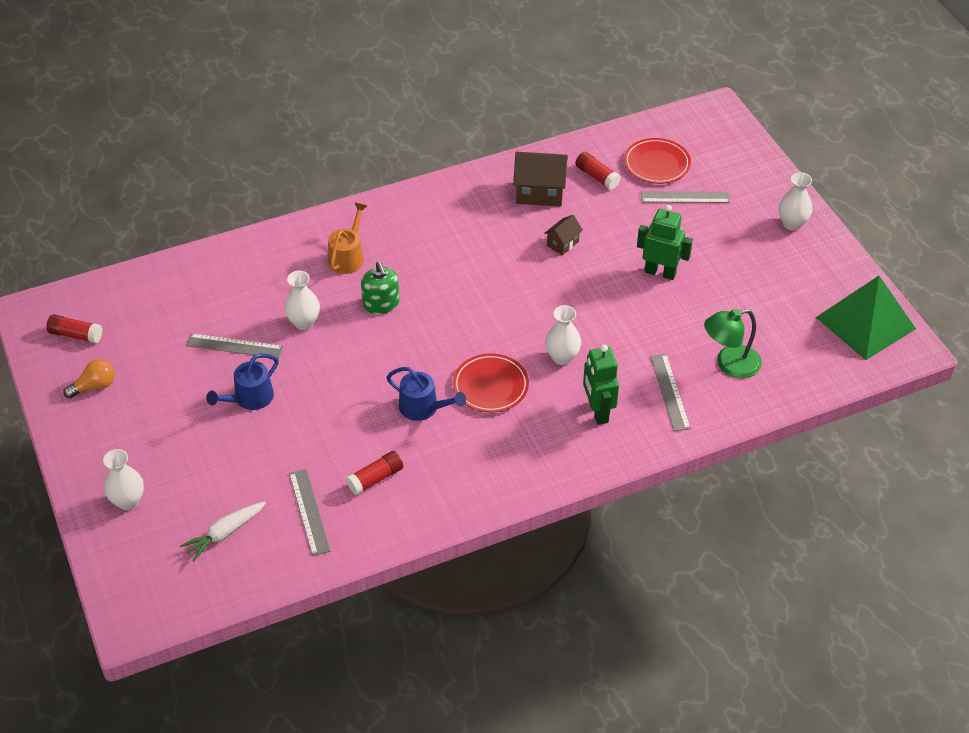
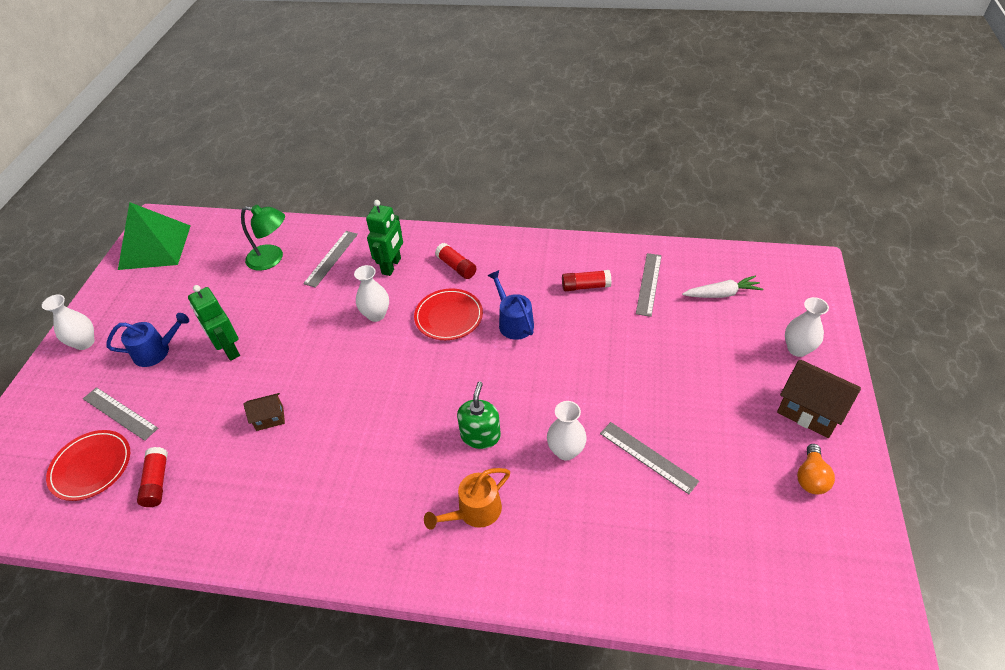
camera: 145 degrees left, 0 degrees up
(76, 335) = (824, 558): red glue stick -> red glue stick (456, 267)
(95, 386) = (811, 477): orange light bulb -> orange light bulb turned 75 degrees counterclockwise
(250, 398) = (656, 394): blue watering can -> blue watering can (156, 351)
(539, 193) = (227, 492): brown house -> brown house (810, 411)

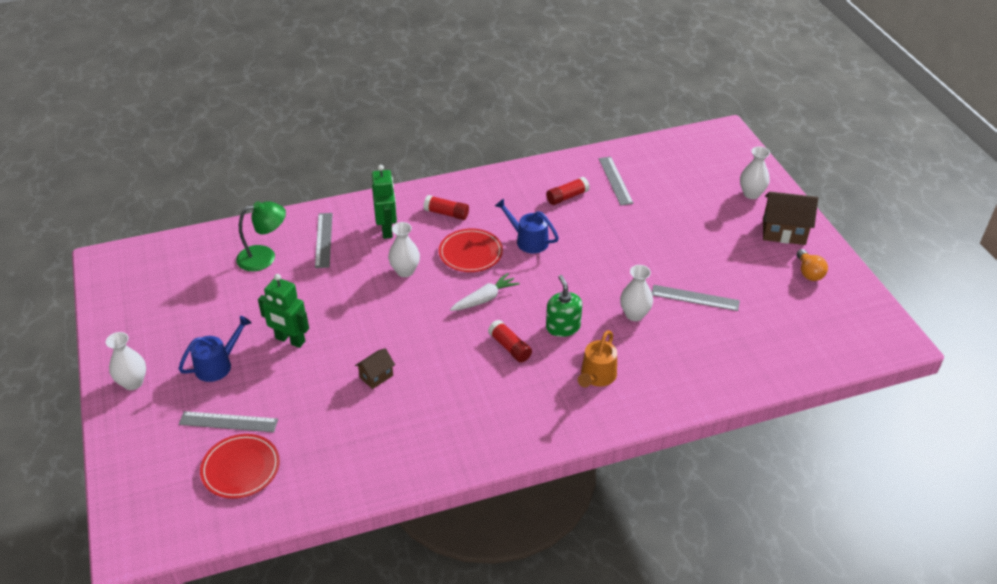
camera: 30 degrees left, 5 degrees down
(155, 247) = (127, 282): green pyramid -> none
(157, 482) = (315, 455): red glue stick -> red glue stick (509, 347)
(722, 294) = (674, 172): white carrot -> white carrot (484, 299)

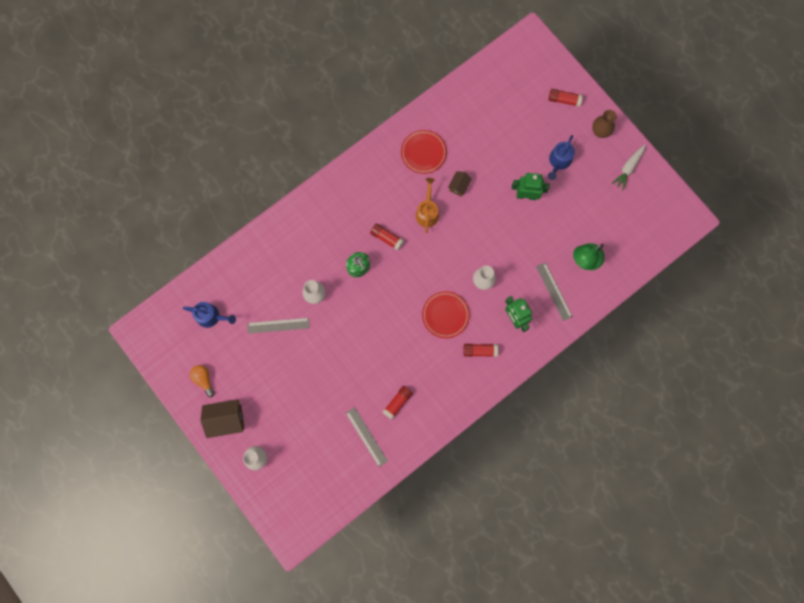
camera: 160 degrees right, 35 degrees up
(133, 382) = (600, 131): white vase -> brown vase
(150, 438) = (564, 100): none -> red glue stick
(228, 422) = (527, 125): grey ruler -> none
(240, 468) = (502, 99): red plate -> red plate (423, 152)
(484, 299) = (418, 274): white carrot -> white carrot (628, 168)
(528, 240) = (409, 343): blue watering can -> blue watering can (211, 316)
(597, 376) = (325, 233): orange watering can -> orange watering can (427, 212)

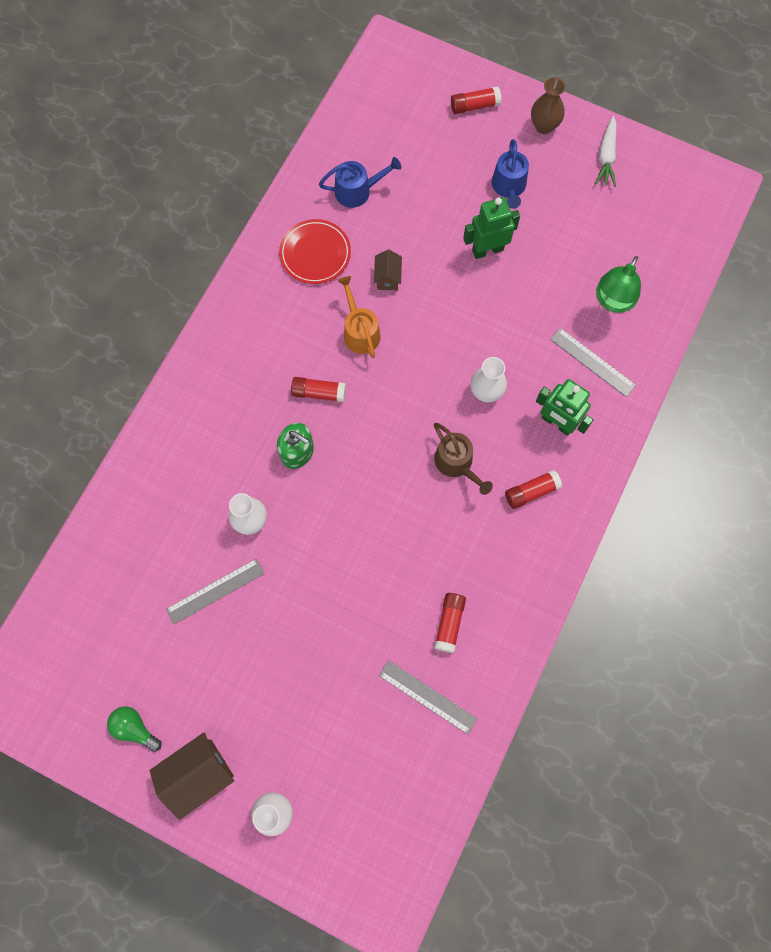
camera: 25 degrees left, 5 degrees down
(203, 379) = (135, 728): orange light bulb -> green light bulb
(211, 316) = (104, 625): blue watering can -> blue watering can (357, 191)
(445, 315) = (456, 463): red plate -> brown watering can

